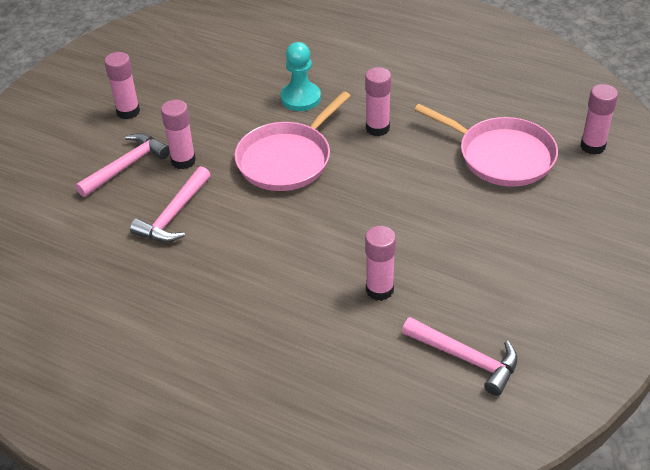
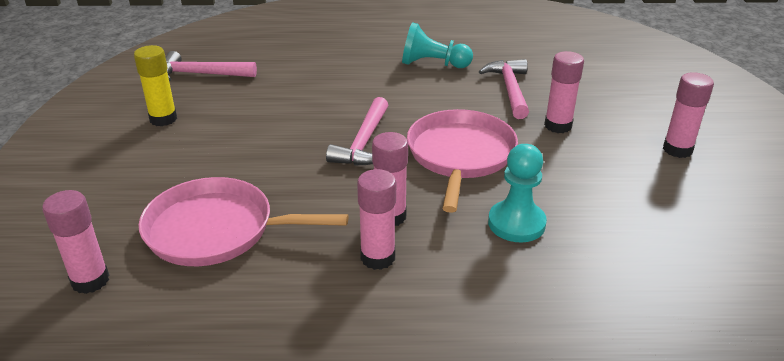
camera: 150 degrees right, 10 degrees down
(126, 166) = (601, 108): pink hammer -> pink hammer (364, 143)
(208, 279) = (433, 64): none -> turquoise pawn
(379, 290) = (291, 91): pink glue stick -> pink glue stick (377, 257)
(522, 292) = (163, 119): none -> yellow glue stick

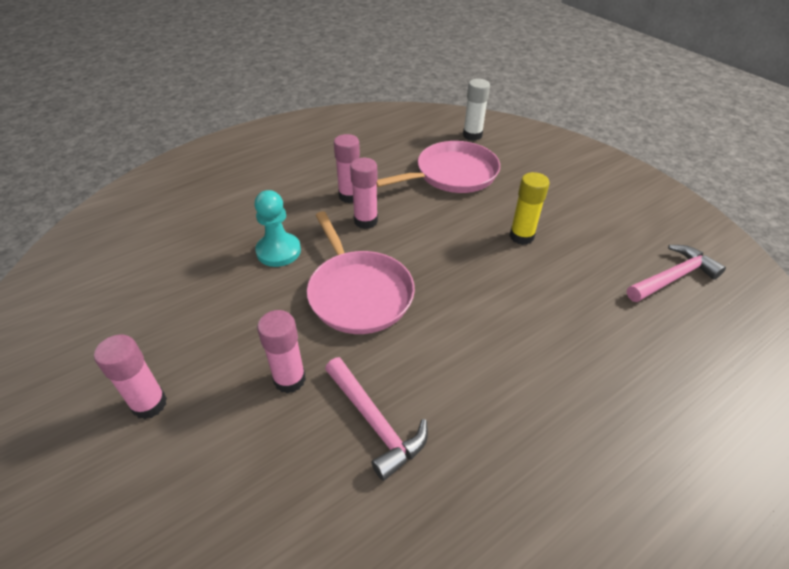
camera: 145 degrees right, 10 degrees up
(90, 280) = (472, 135): pink glue stick -> white glue stick
(163, 119) = (608, 222): yellow glue stick -> yellow glue stick (521, 236)
(364, 143) = (444, 269): pink hammer -> none
(433, 64) = (500, 426): turquoise pawn -> none

